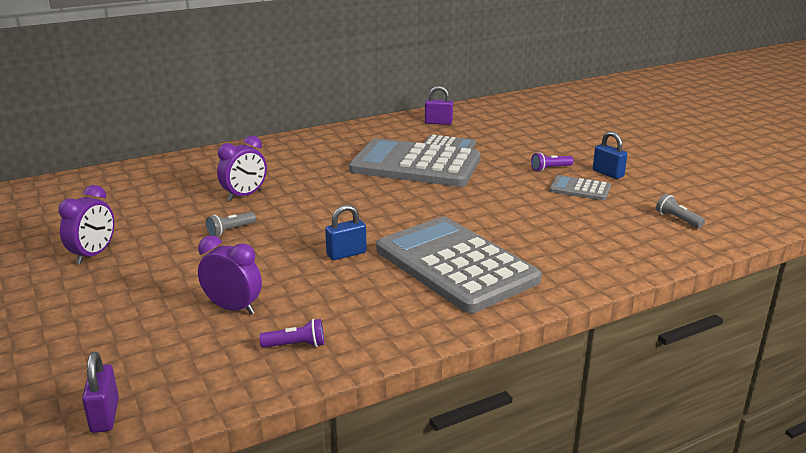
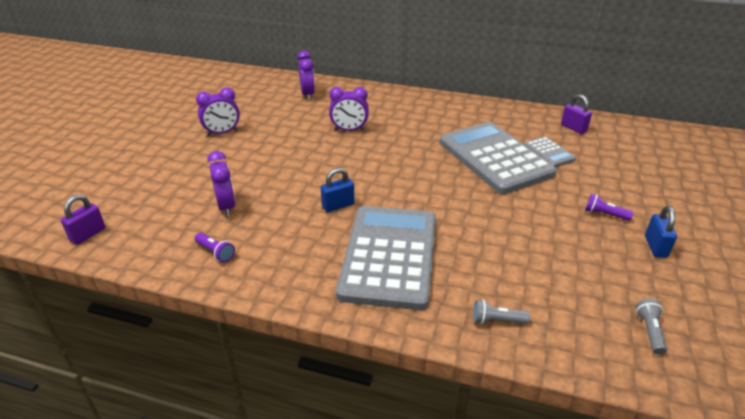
camera: 45 degrees right, 10 degrees up
(136, 184) = (307, 95): none -> purple clock
(230, 230) = (304, 152): grey flashlight -> grey flashlight (497, 321)
(346, 254) = (338, 205): blue padlock -> blue padlock turned 45 degrees counterclockwise
(580, 189) = (600, 247): grey calculator -> none

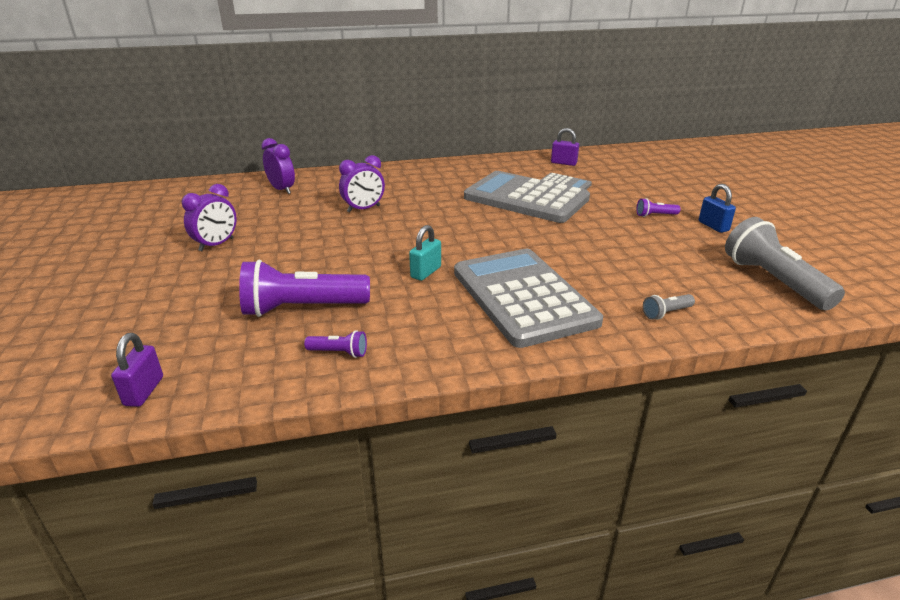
camera: 30 degrees left, 5 degrees down
(226, 206) = (302, 308): purple clock -> purple flashlight
(338, 205) = (426, 272): blue padlock -> turquoise padlock
(649, 331) = (773, 281): grey flashlight -> grey flashlight, size x2.29

